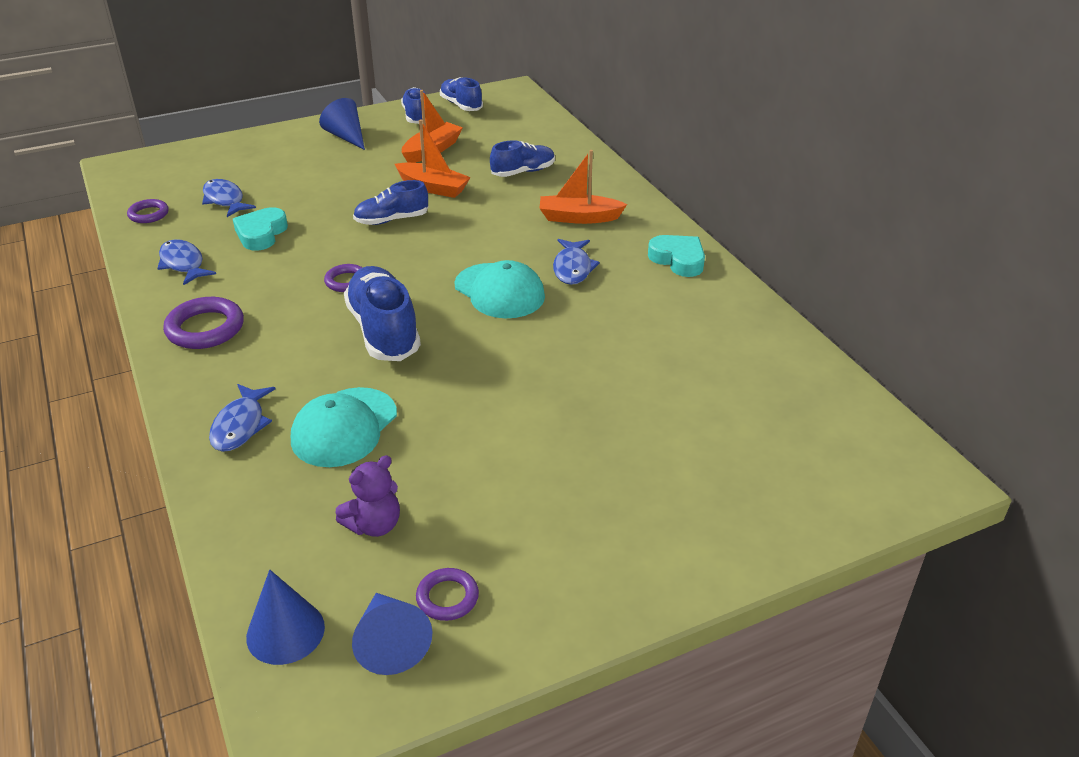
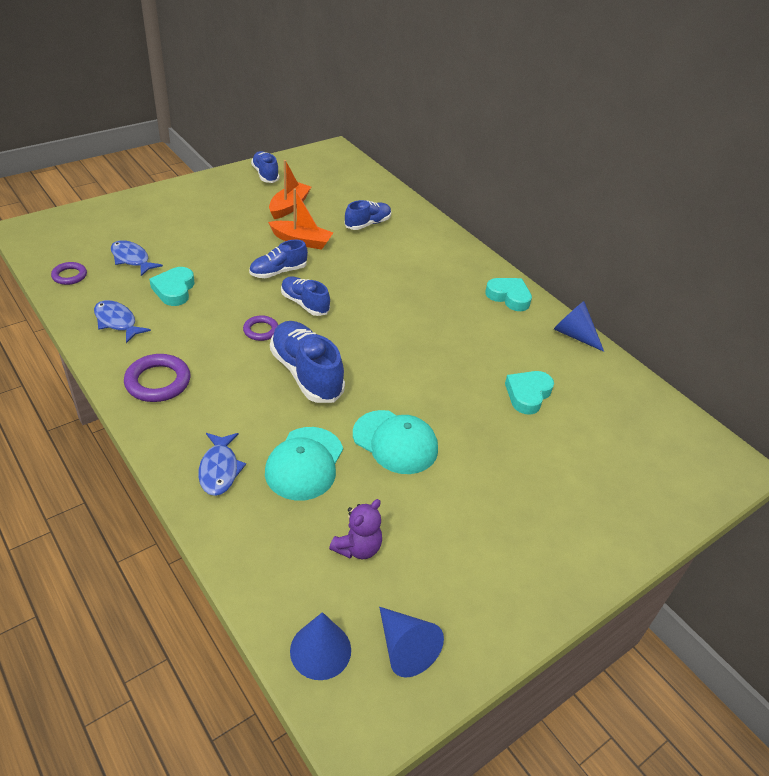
camera: 15 degrees left, 5 degrees up
(346, 136) = (214, 195): blue cone -> blue cone (574, 335)
(447, 597) = (434, 604): purple ring -> none
(461, 105) = (298, 164): blue shoe -> blue shoe (304, 304)
(499, 291) = (385, 332): turquoise cap -> turquoise cap (395, 442)
(573, 268) = (434, 308): blue fish -> none
(579, 217) = (424, 263): orange boat -> none
(661, 372) = (528, 394): none -> turquoise heart

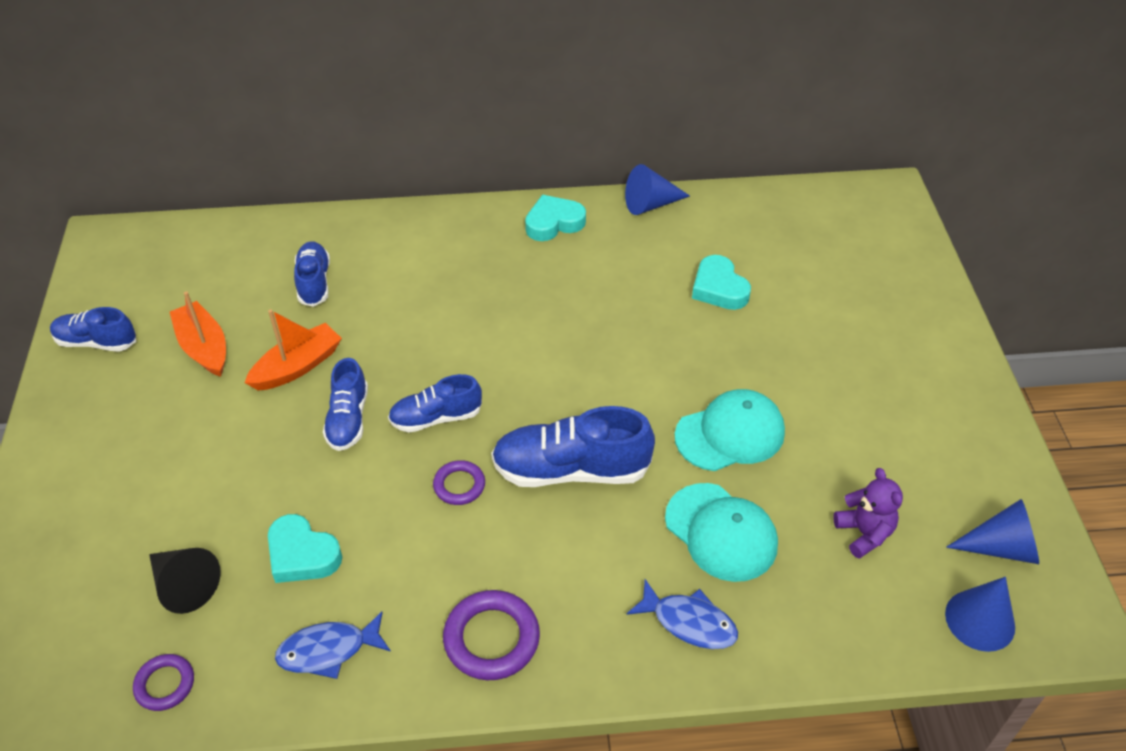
camera: 55 degrees left, 5 degrees up
(132, 259) = (184, 585): blue fish -> black cone

